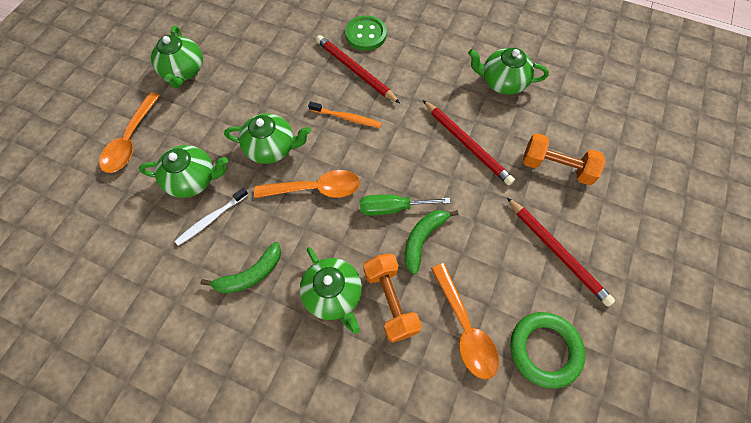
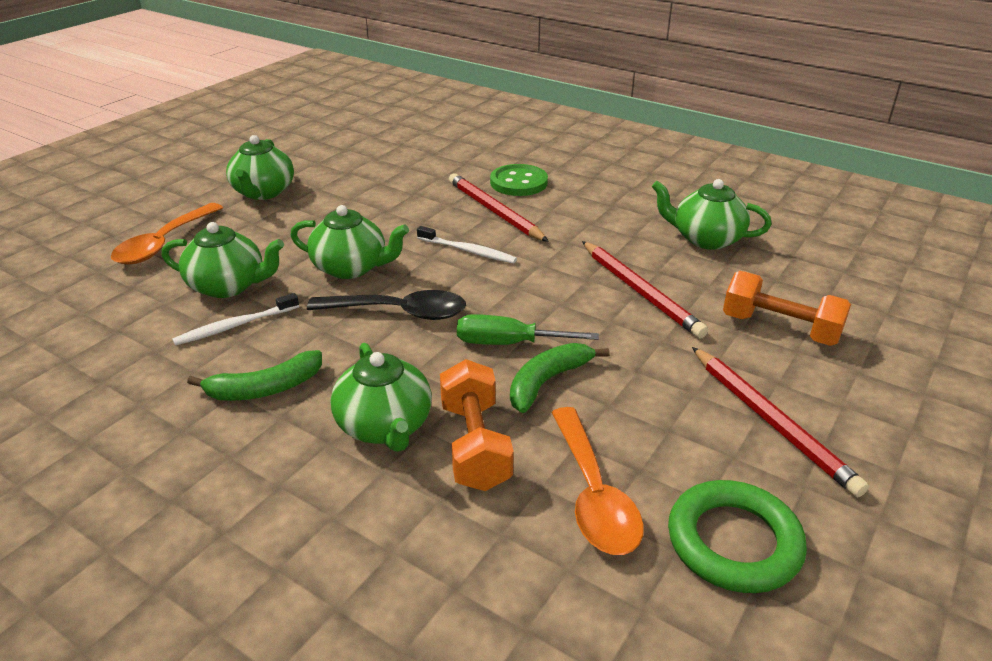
camera: 10 degrees right, 30 degrees down
(315, 189) = (399, 312): orange spoon -> black spoon
(347, 118) = (468, 251): orange toothbrush -> white toothbrush

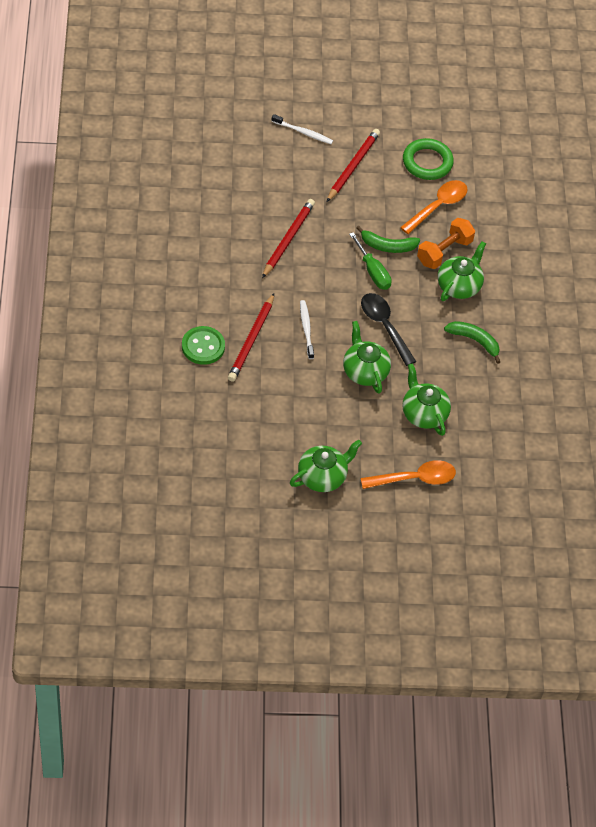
camera: 130 degrees left, 20 degrees up
(235, 326) = (448, 385): white toothbrush -> white toothbrush (303, 132)
(705, 239) = (209, 229): green teapot -> none
(780, 328) = (279, 178): orange dumbbell -> none

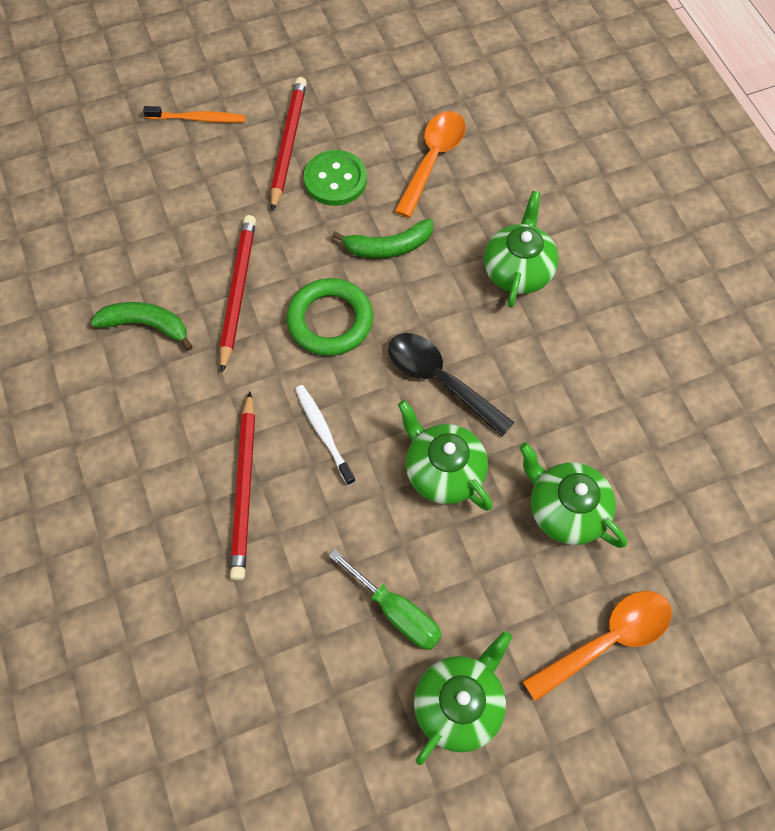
camera: 15 degrees left, 10 degrees up
(203, 346) = (170, 532): green button -> green button (335, 180)
(303, 132) = (198, 119): white toothbrush -> orange toothbrush
(373, 272) = (384, 296): green screwdriver -> green screwdriver (396, 612)
(427, 162) = (389, 101): green ring -> green ring (330, 320)
(444, 252) = (472, 225): orange dumbbell -> none
(474, 341) = (581, 351): green banana -> green banana (146, 325)

